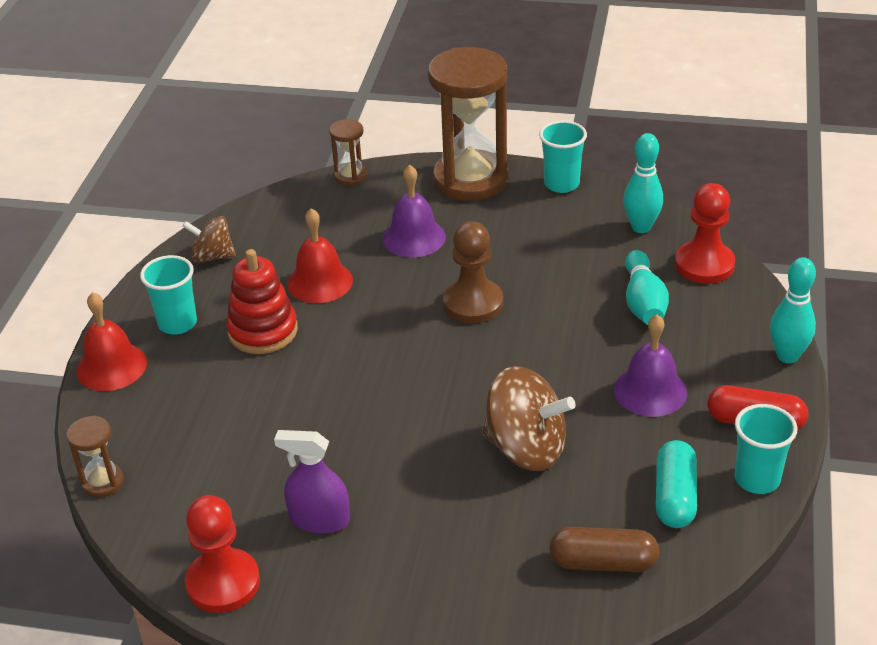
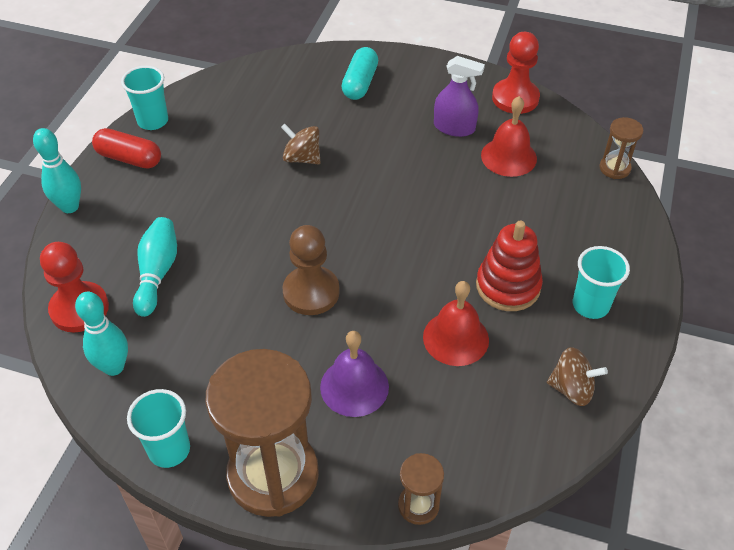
camera: 175 degrees left, 10 degrees up
(111, 366) = (639, 266): red bell -> red bell (508, 157)
(526, 448) = (302, 158): brown spinning top -> brown spinning top, size x0.60
(603, 563) = (275, 85): brown capsule -> none
(650, 391) = (192, 190): purple bell -> none
(674, 496) = (213, 116): turquoise capsule -> turquoise capsule (360, 83)

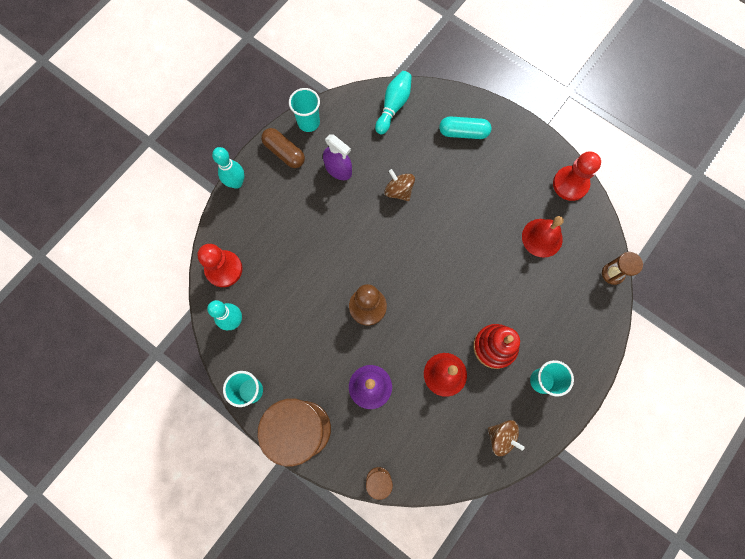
camera: 20 degrees right, 25 degrees up
(129, 158) = (284, 152): red capsule -> brown capsule
(157, 273) = (277, 257): turquoise bowling pin -> turquoise bowling pin (393, 106)
(360, 83) = (463, 132): turquoise capsule -> turquoise capsule turned 60 degrees clockwise
(454, 127) = (514, 198): purple spray bottle -> purple spray bottle (338, 169)

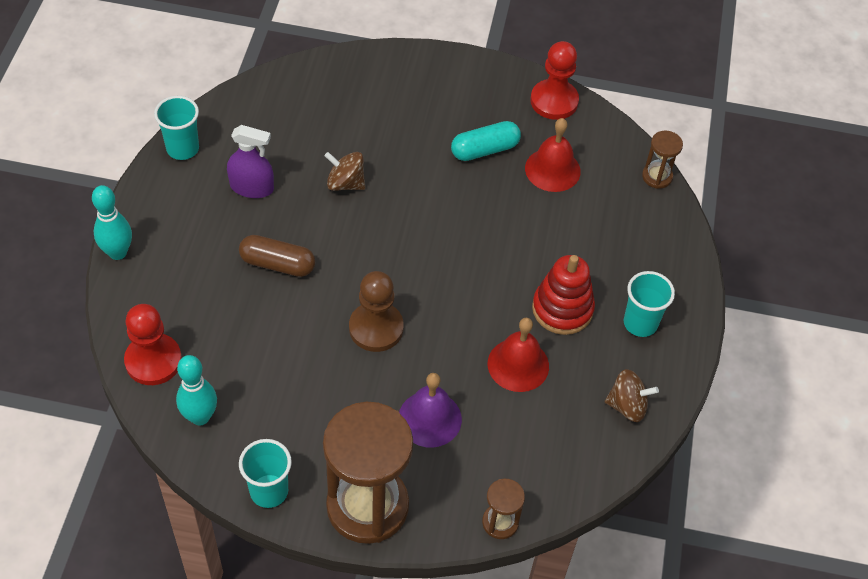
camera: 30 degrees left, 20 degrees down
(284, 152) = (167, 194): brown capsule -> brown capsule (277, 264)
(393, 106) = (287, 93): turquoise bowling pin -> none
(463, 132) = (393, 92): turquoise capsule -> turquoise capsule (485, 150)

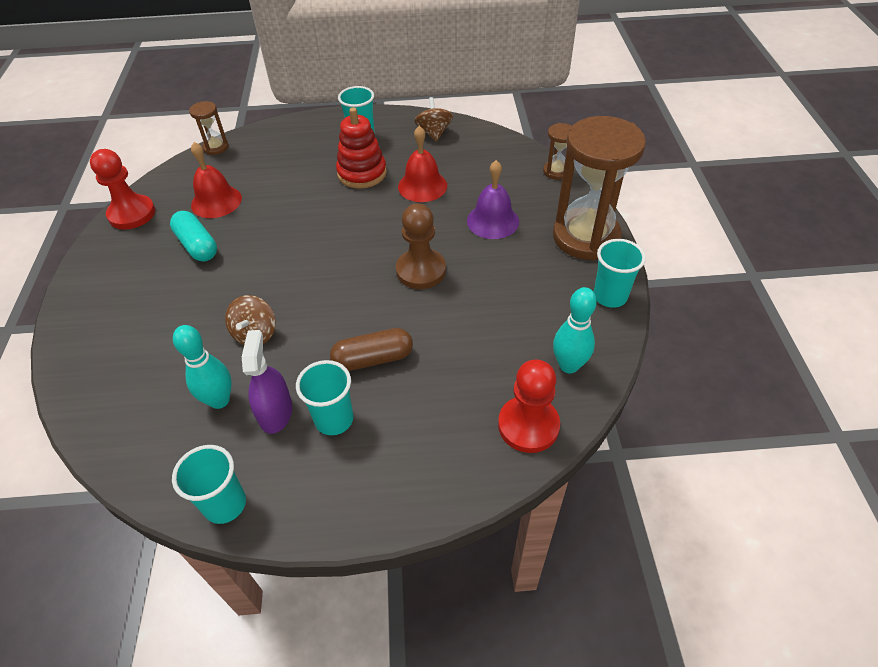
camera: 100 degrees left, 5 degrees down
(118, 252) = (403, 516): turquoise bowling pin -> turquoise bowling pin (219, 400)
(226, 225) = (334, 419): none -> turquoise cup
(277, 264) = (373, 359): brown capsule -> brown capsule turned 75 degrees clockwise

